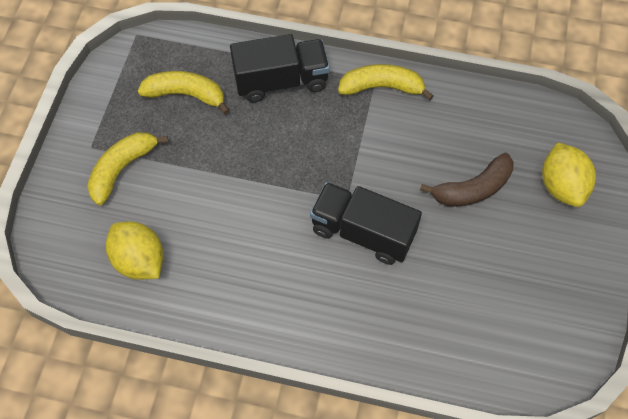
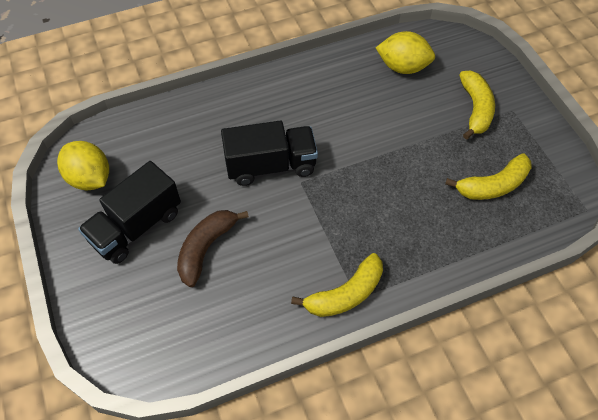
camera: 145 degrees right, 5 degrees down
(281, 81) = (433, 244): black truck -> black truck (136, 226)
(561, 186) = (129, 297): yellow lemon -> yellow lemon (90, 178)

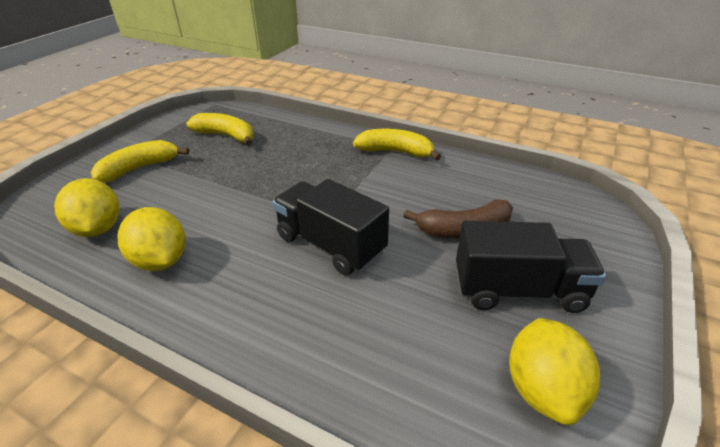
camera: 130 degrees left, 20 degrees down
(338, 84) = (161, 261): none -> yellow lemon

